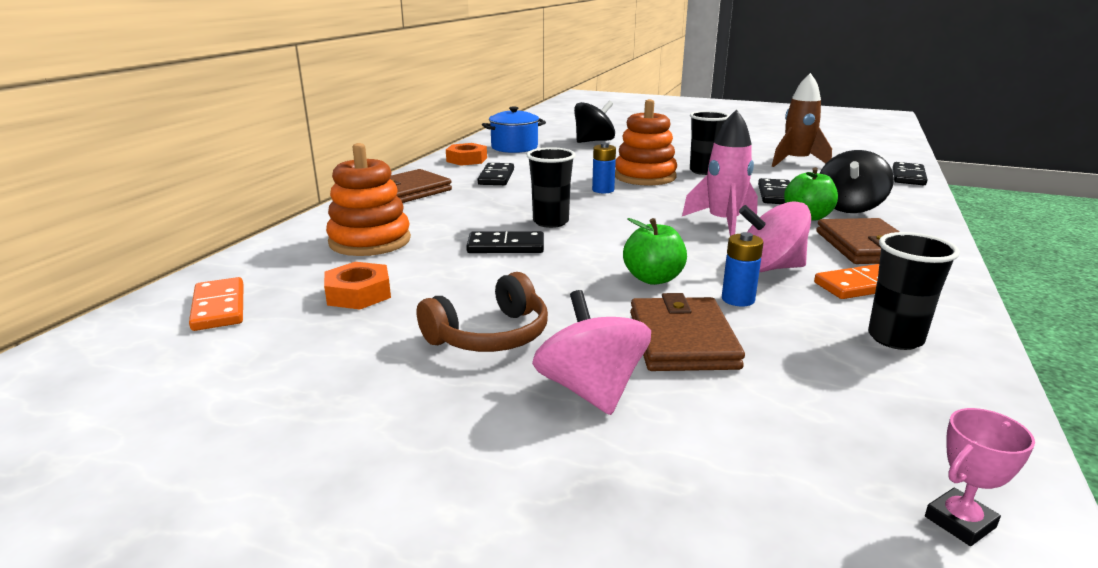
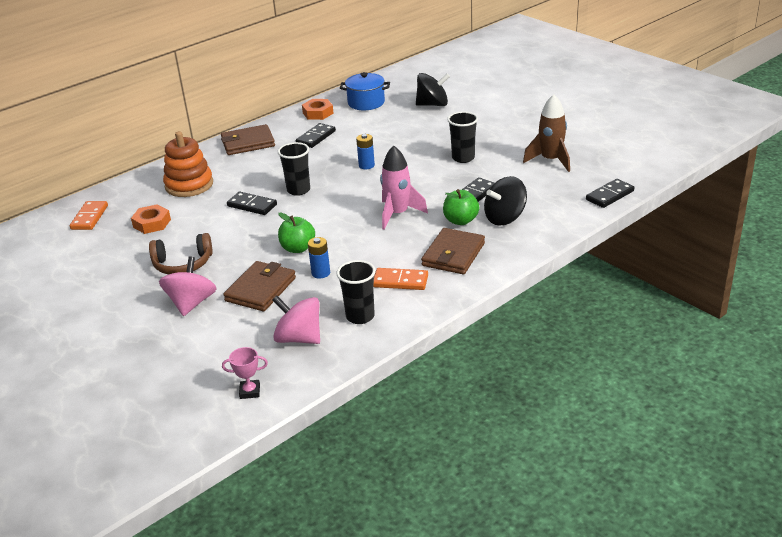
camera: 30 degrees right, 10 degrees up
(645, 176) = (413, 156): orange stacking toy -> none
(768, 268) = (369, 256): pink spinning top -> pink spinning top (299, 338)

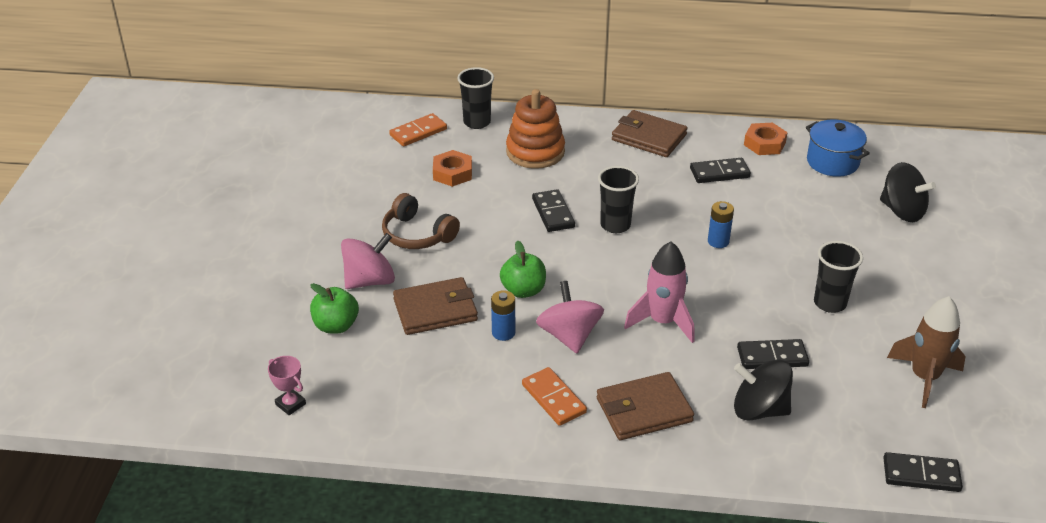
camera: 45 degrees right, 5 degrees up
(299, 338) = (393, 385): pink spinning top -> pink spinning top (569, 336)
(360, 316) = (468, 406): black cup -> black cup (477, 122)
(460, 221) = (710, 377): green apple -> green apple (336, 326)

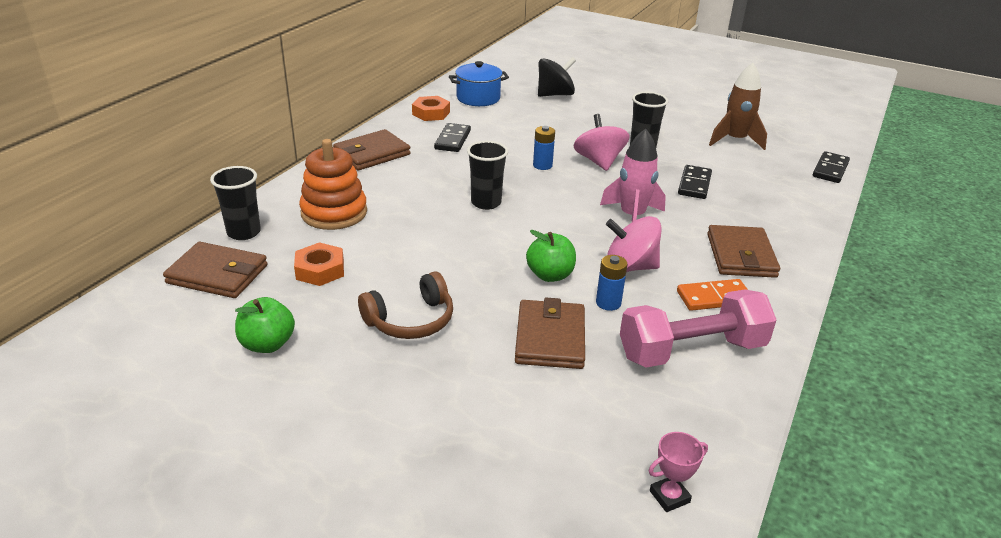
camera: 70 degrees left, 5 degrees down
(336, 326) = (539, 423): green apple -> green apple (267, 344)
(370, 280) = (470, 376): pink spinning top -> pink spinning top (599, 161)
(418, 132) = (217, 274): orange domino -> brown wallet
(464, 394) = (692, 351): none -> pink dumbbell
(553, 213) = (442, 229): black domino -> none
(759, 409) = (752, 206): black spinning top -> none

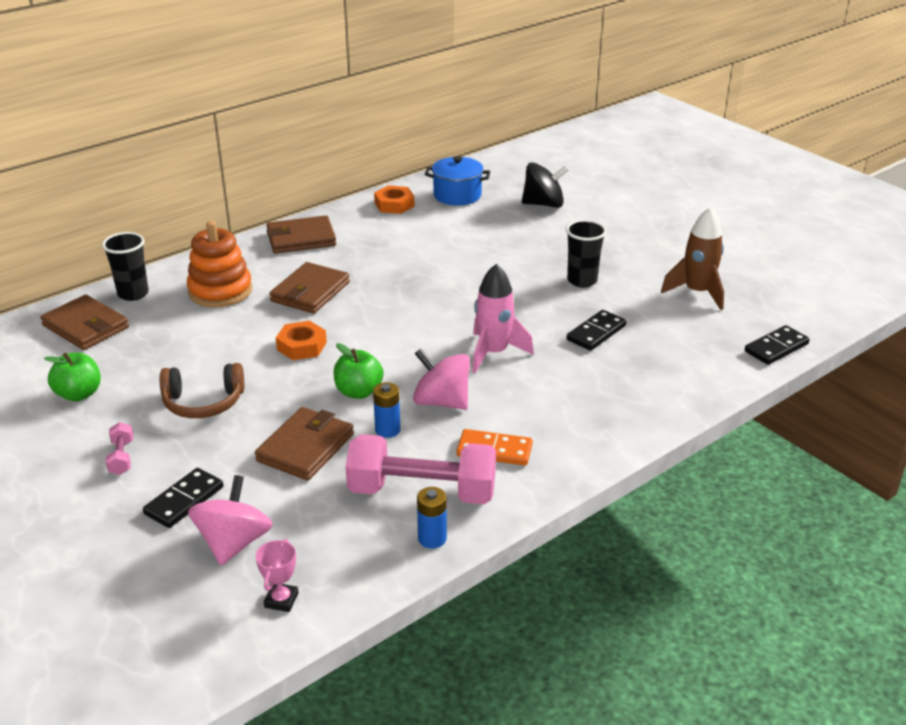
camera: 25 degrees right, 0 degrees up
(320, 270) = (167, 341): orange nut -> orange nut (302, 346)
(372, 398) = (121, 457): none -> pink dumbbell
(452, 140) = (390, 237): black domino -> black domino (184, 500)
(486, 203) = (363, 309): black cup -> none
(542, 165) = (454, 281): blue battery -> blue battery (432, 538)
(599, 161) = (517, 288): pink spinning top -> pink spinning top (234, 543)
(669, 496) = (281, 600): pink trophy -> pink trophy turned 75 degrees counterclockwise
(740, 255) = (566, 417): brown wallet -> brown wallet (310, 292)

